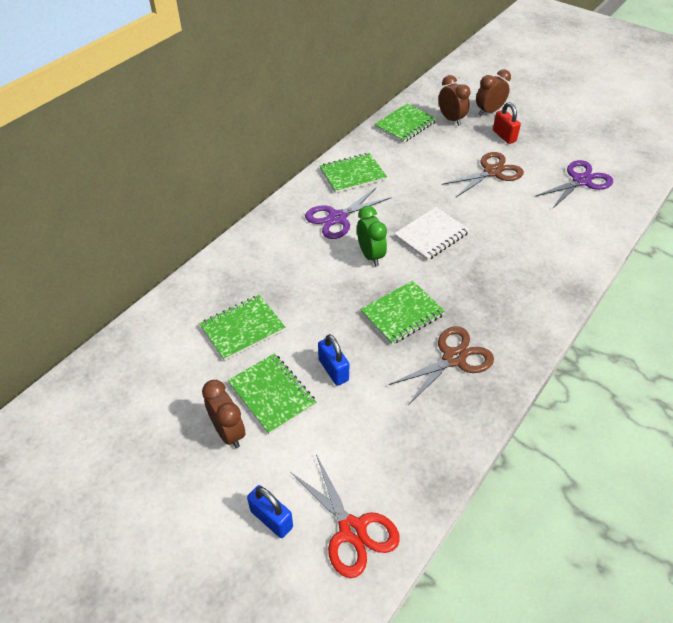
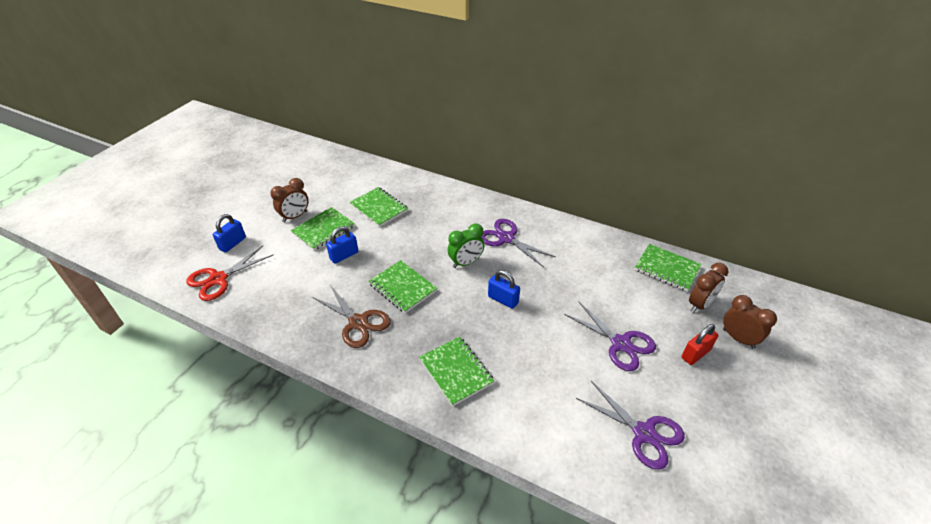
camera: 80 degrees right, 5 degrees down
(352, 175) = (568, 241): green notebook -> green notebook (456, 371)
(431, 235) = (503, 300): white notebook -> blue padlock
(492, 172) = (620, 343): brown scissors -> purple scissors

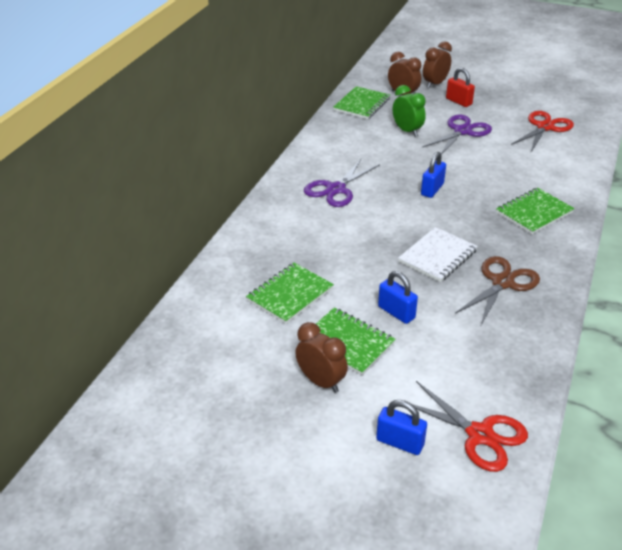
camera: 95 degrees left, 5 degrees down
(402, 287) = (437, 256): green notebook -> white notebook
(466, 263) = (383, 215): green clock -> green clock (407, 131)
(644, 433) = (545, 127): purple scissors -> red scissors

